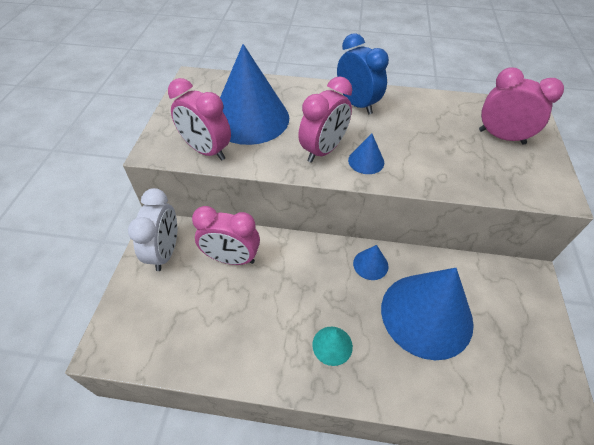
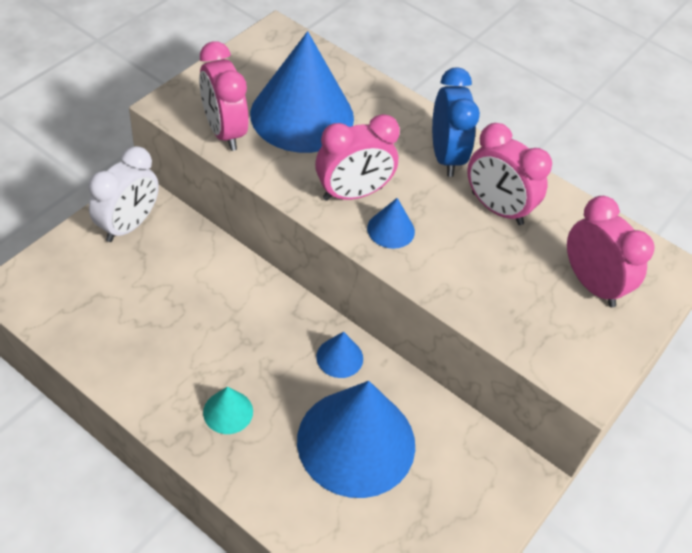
camera: 25 degrees right, 0 degrees up
(231, 258) = (191, 268): pink clock -> pink clock (497, 208)

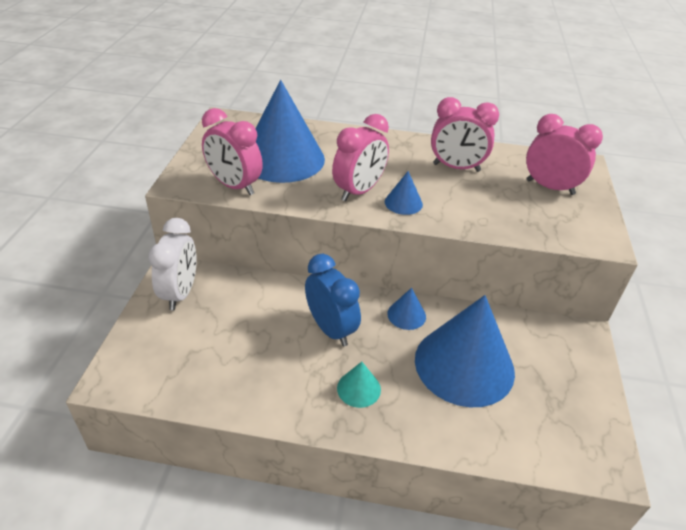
camera: 25 degrees left, 10 degrees down
(446, 156) = (398, 150): blue clock -> blue clock (331, 329)

